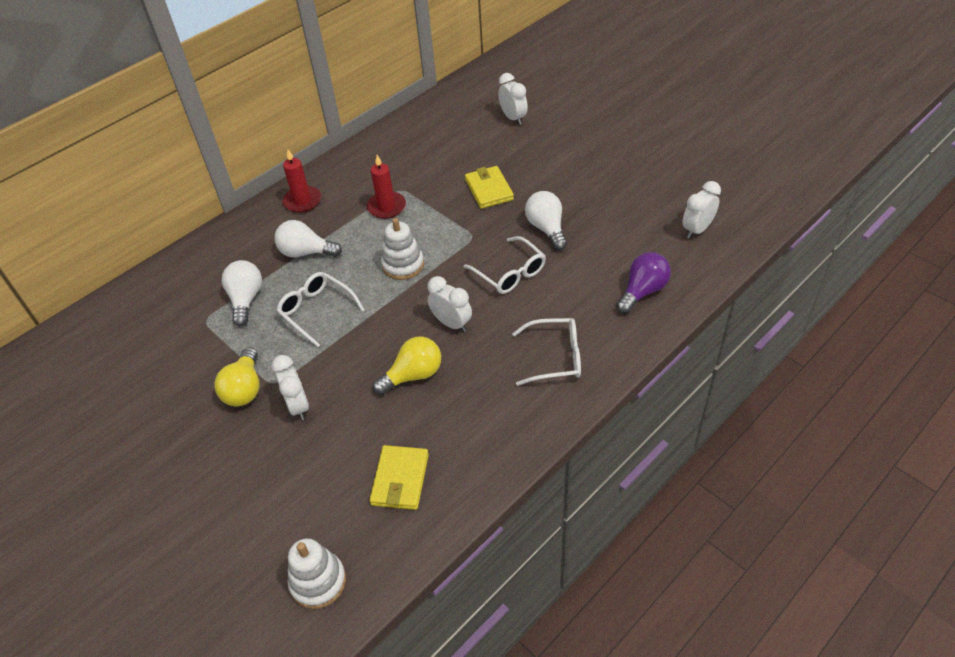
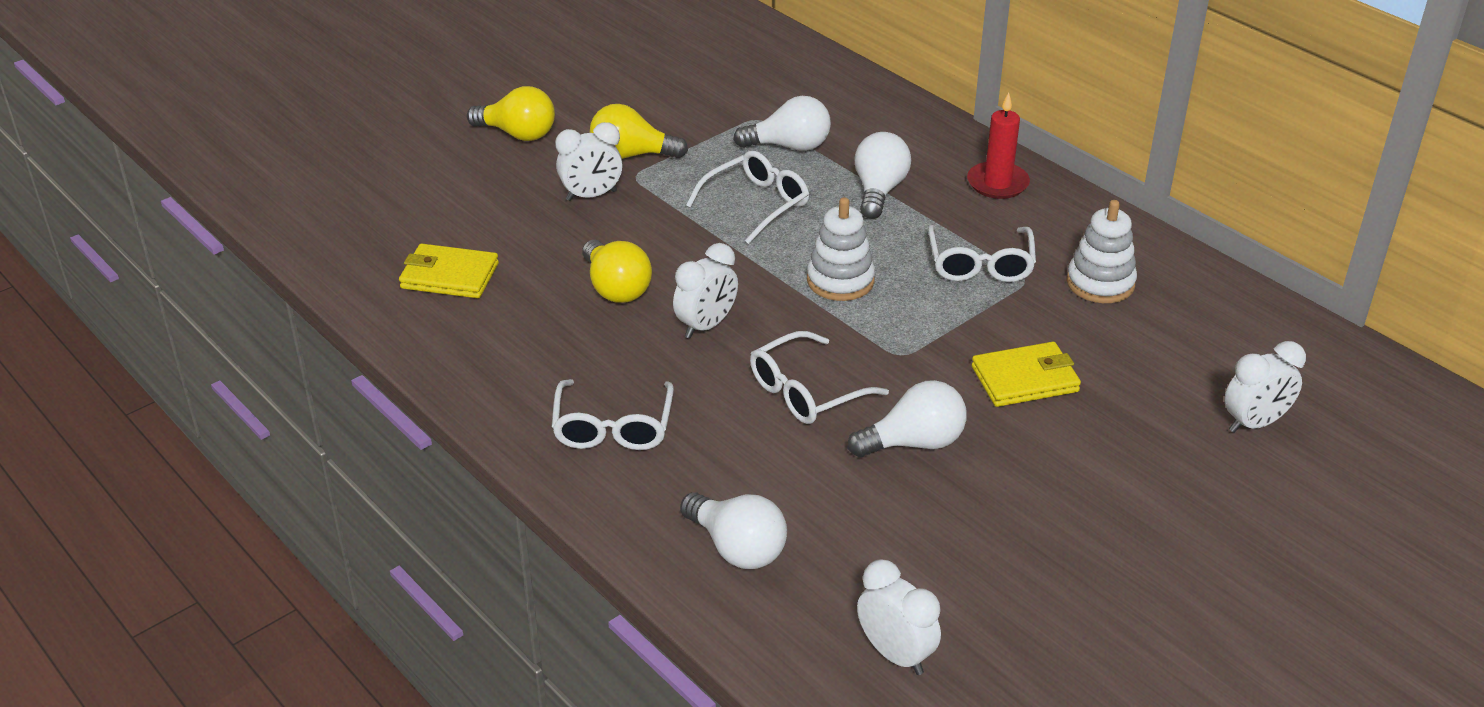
camera: 90 degrees right, 10 degrees down
(201, 470) = (518, 134): none -> yellow light bulb
(318, 582) = (339, 219): white stacking toy -> white stacking toy (1100, 283)
(386, 207) = (980, 265): red candle -> white glasses
(642, 291) = (737, 548): purple light bulb -> white light bulb

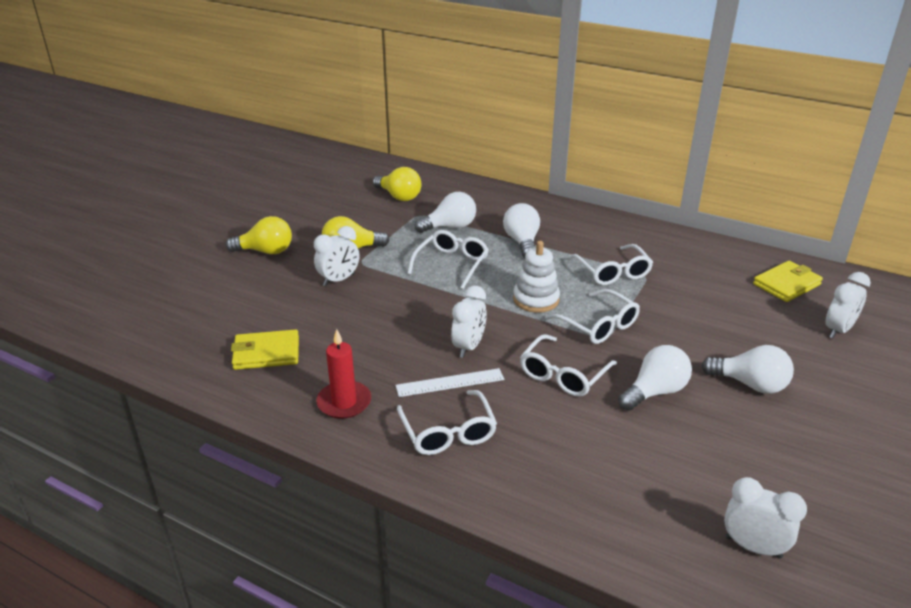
camera: 20 degrees left, 5 degrees down
(616, 288) = (391, 336): yellow light bulb -> yellow light bulb (399, 196)
(653, 367) = (450, 383): none -> white ruler
(737, 548) = (592, 498): white light bulb -> white light bulb (750, 384)
(902, 337) = (598, 325): none -> white glasses
(997, 183) = (588, 225): red candle -> red candle (344, 402)
(1024, 379) = (690, 335): yellow wallet -> yellow wallet (786, 284)
(1100, 283) = (689, 269): white stacking toy -> none

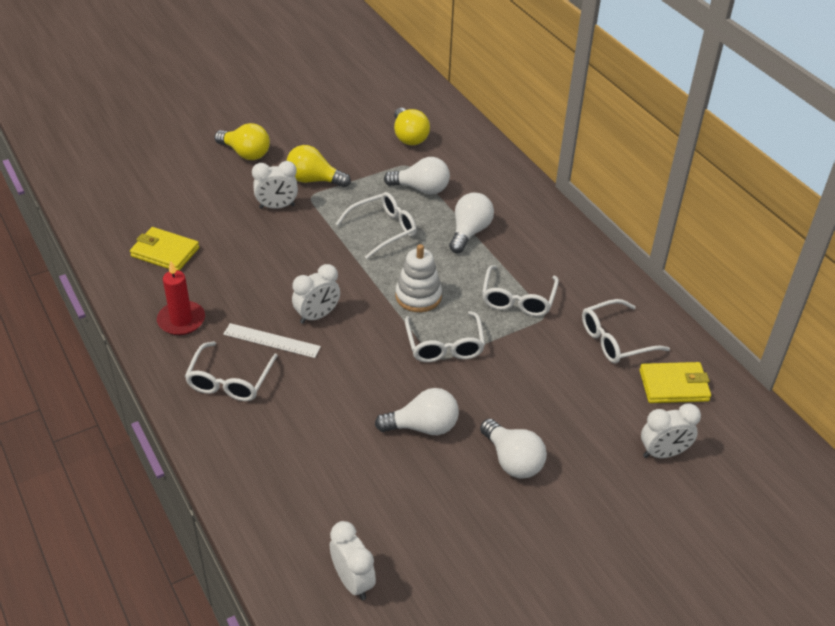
camera: 30 degrees right, 10 degrees up
(563, 375) = (365, 376): white glasses -> white glasses (615, 340)

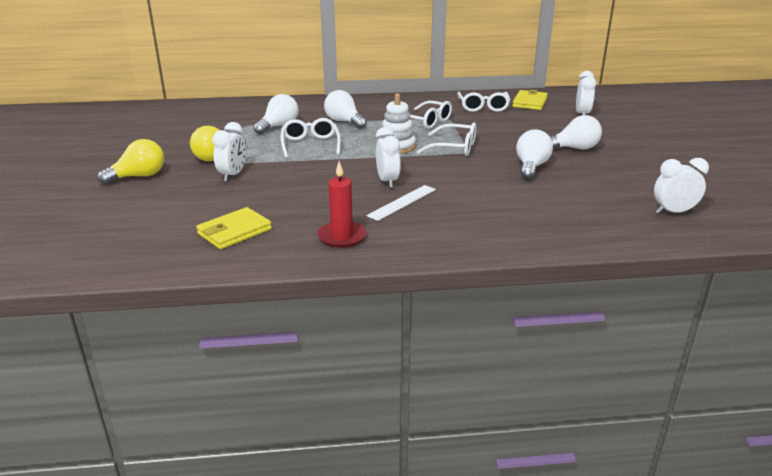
camera: 65 degrees left, 15 degrees down
(229, 381) = (439, 226): white glasses -> none
(409, 137) = (212, 120): yellow light bulb -> none

